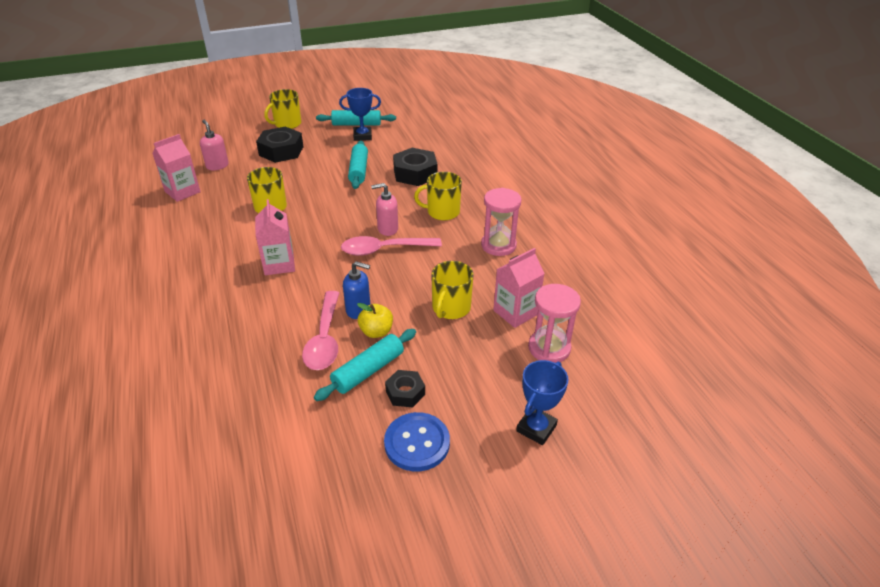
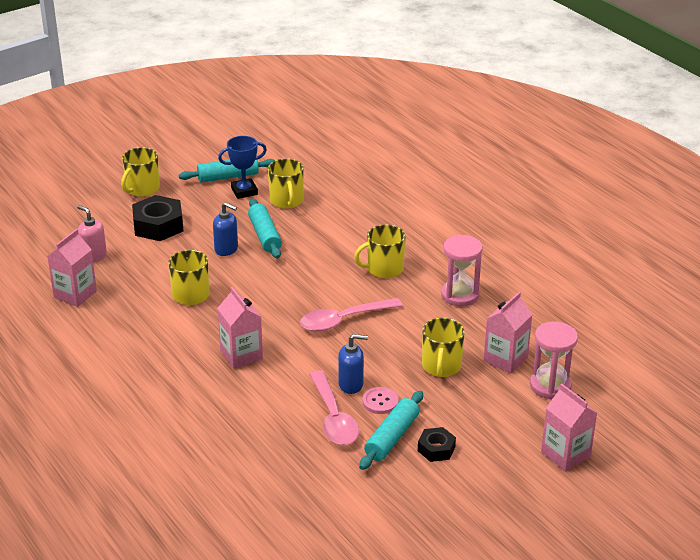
camera: 15 degrees left, 5 degrees down
(322, 176) = (226, 249): none -> blue soap dispenser
(376, 332) = (380, 402): yellow apple -> pink button
(387, 229) = (335, 298): pink soap dispenser -> none
(391, 147) = (286, 201): none -> yellow mug
(415, 173) = (331, 229): black nut -> none
(417, 443) = (467, 486): blue button -> none
(536, 428) = (565, 454): blue trophy -> pink carton

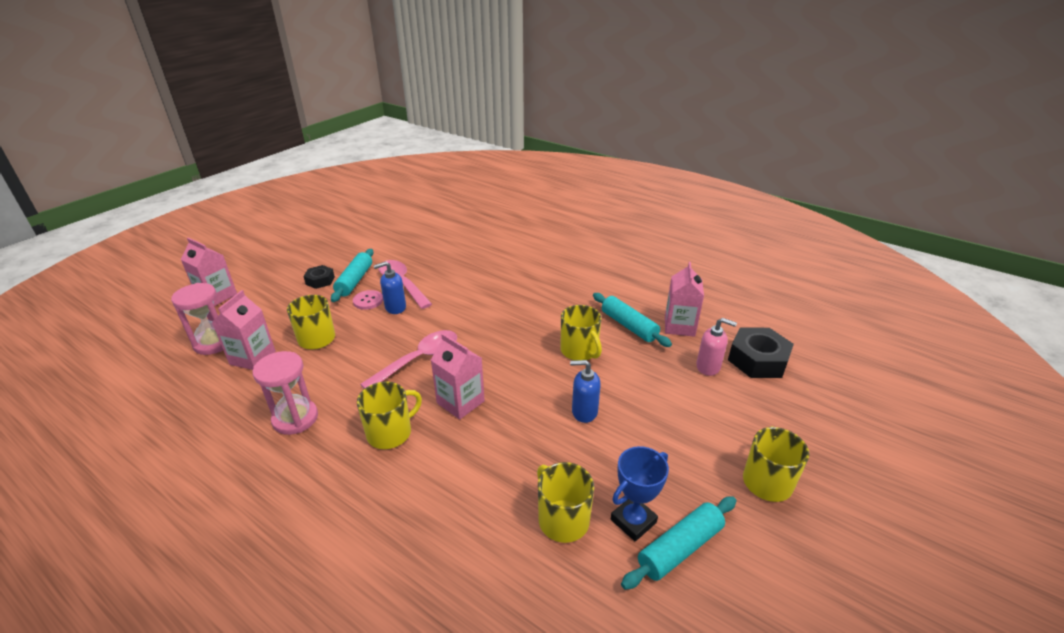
camera: 160 degrees right, 0 degrees up
(158, 225) = (686, 424): black nut -> black nut (758, 360)
(241, 355) = (496, 310): pink carton -> pink carton (460, 402)
(264, 235) = (554, 444): turquoise rolling pin -> turquoise rolling pin (629, 326)

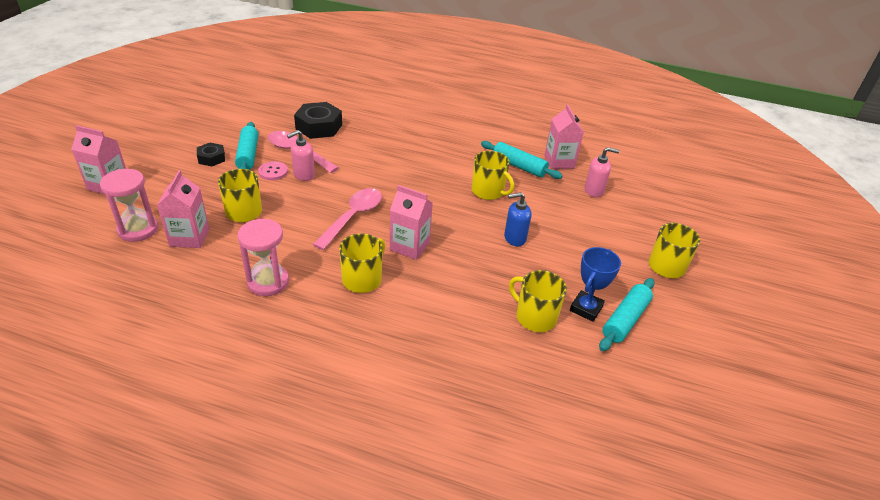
camera: 20 degrees left, 5 degrees up
(395, 307) = (304, 175): blue soap dispenser -> pink soap dispenser
(758, 360) = (628, 180): black nut -> black nut (319, 127)

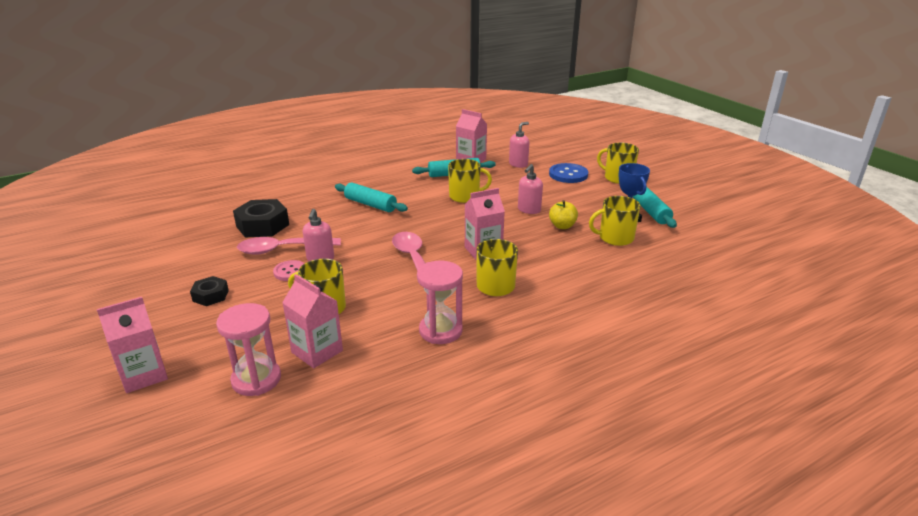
camera: 45 degrees left, 10 degrees down
(248, 155) = (241, 274): turquoise rolling pin -> turquoise rolling pin (370, 204)
(512, 272) = (562, 226): none -> yellow apple
(514, 238) = (529, 210): blue soap dispenser -> pink soap dispenser
(621, 230) = (568, 174): none -> blue button

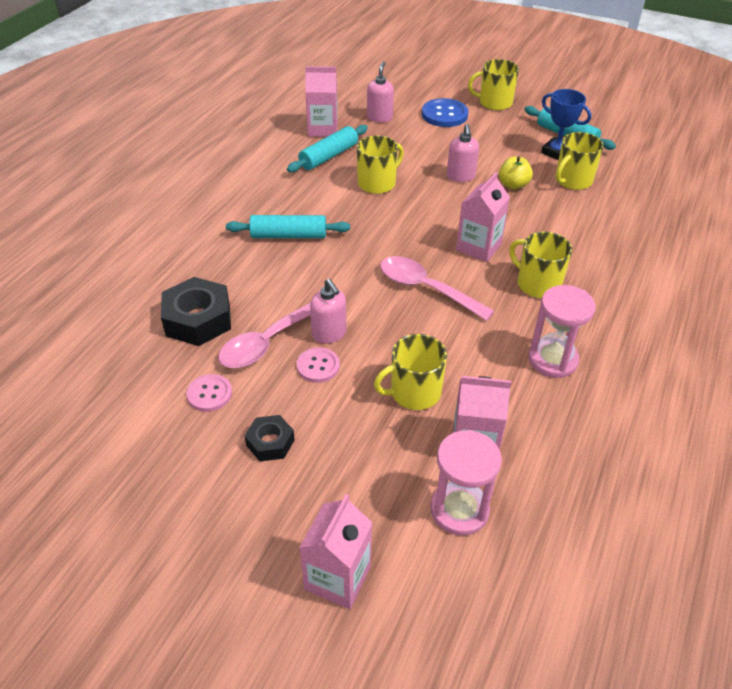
camera: 35 degrees left, 15 degrees up
(216, 260) = (209, 394): none -> pink button

